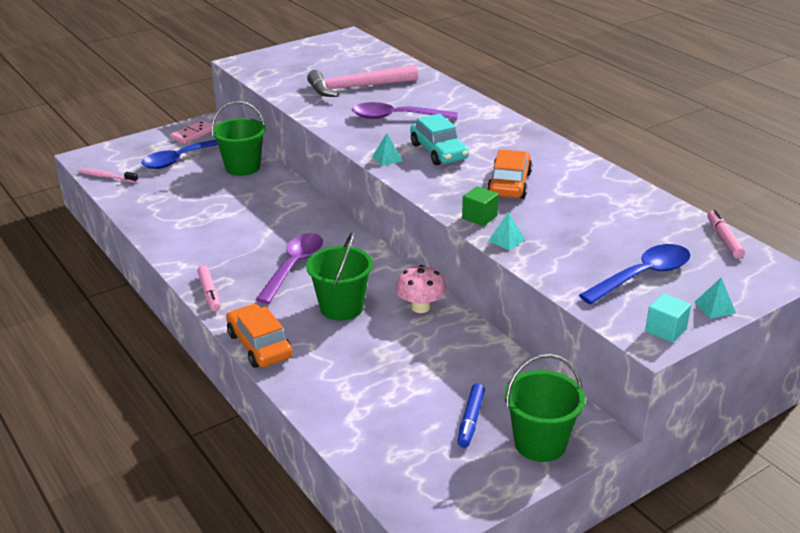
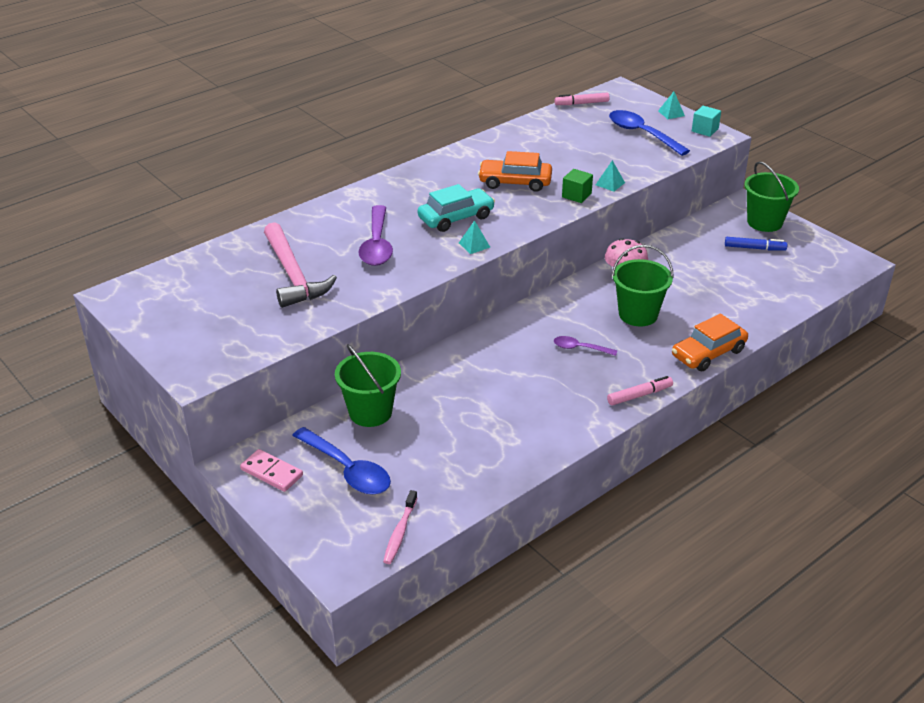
camera: 95 degrees left, 5 degrees up
(293, 267) = (580, 348): purple spoon -> purple spoon, size x0.55

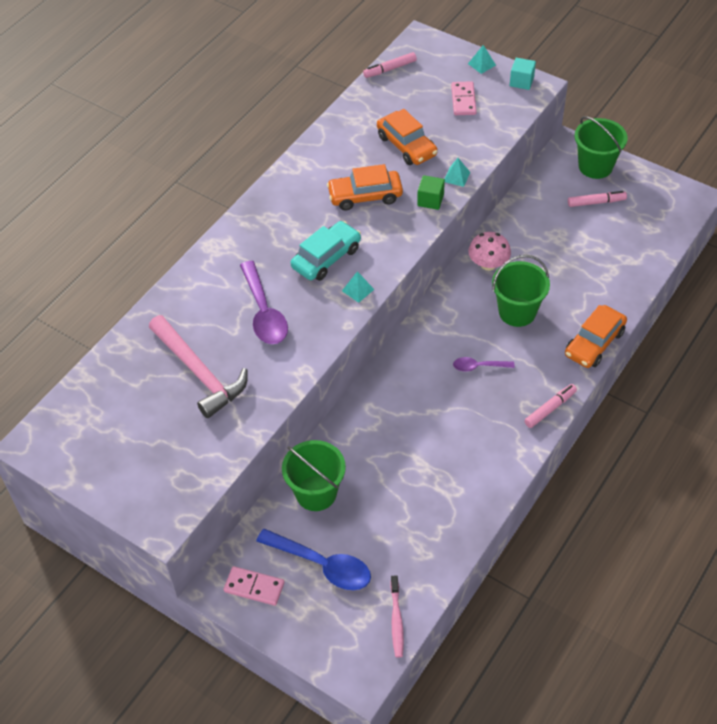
camera: 15 degrees left, 15 degrees up
(572, 155) = (406, 145): none -> orange car
(642, 134) = (463, 100): blue spoon -> pink domino
(754, 248) = (596, 202): blue marker -> pink marker

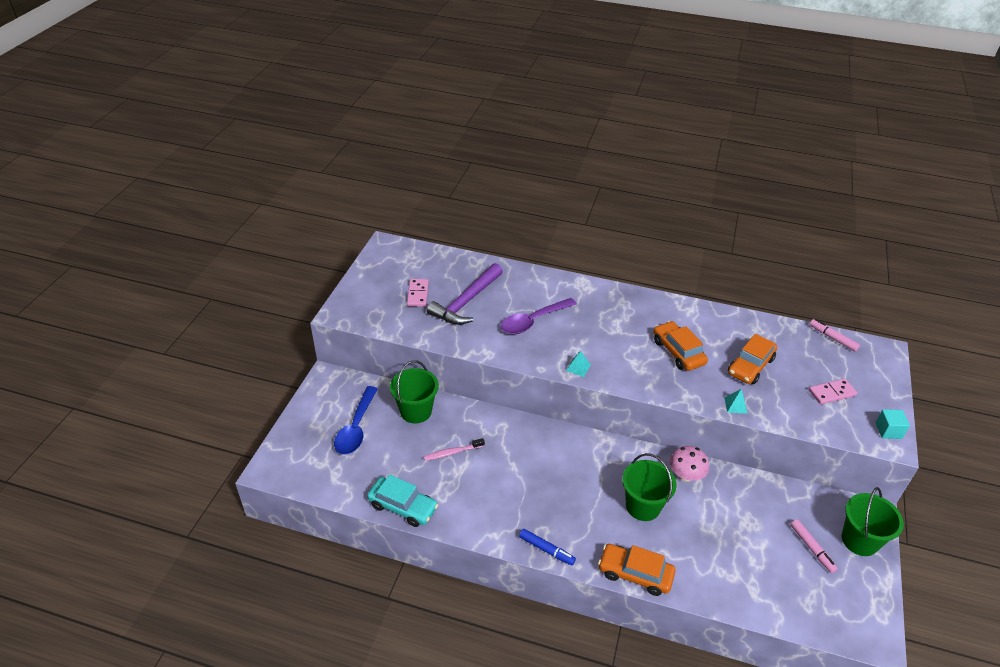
camera: 70 degrees right, 10 degrees down
(199, 372) = (466, 302): pink hammer -> purple hammer
(254, 587) = (331, 395): pink domino -> pink domino (418, 294)
(326, 258) = (601, 343): turquoise car -> turquoise car (403, 506)
(396, 620) = (317, 481): pink toothbrush -> pink toothbrush (452, 452)
(430, 200) = (698, 393): green cube -> none
(479, 366) = (571, 489): purple spoon -> none
(481, 64) = (888, 397): turquoise pyramid -> none
(550, 409) = (546, 549): pink marker -> blue marker

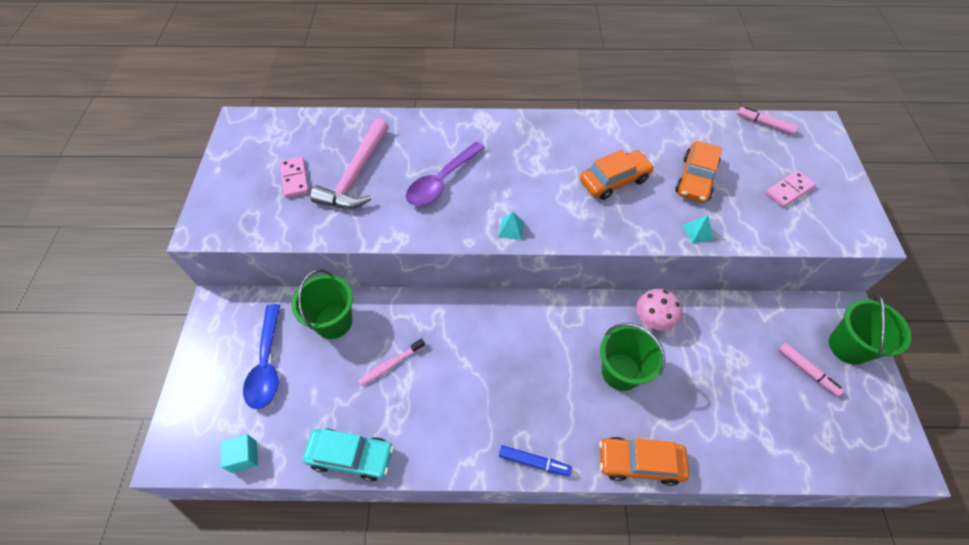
camera: 15 degrees left, 15 degrees up
(466, 302) = (356, 175): purple hammer -> pink hammer
(678, 352) = (614, 180): orange car -> orange car turned 105 degrees clockwise
(888, 430) = (861, 221): turquoise cube -> turquoise cube (244, 456)

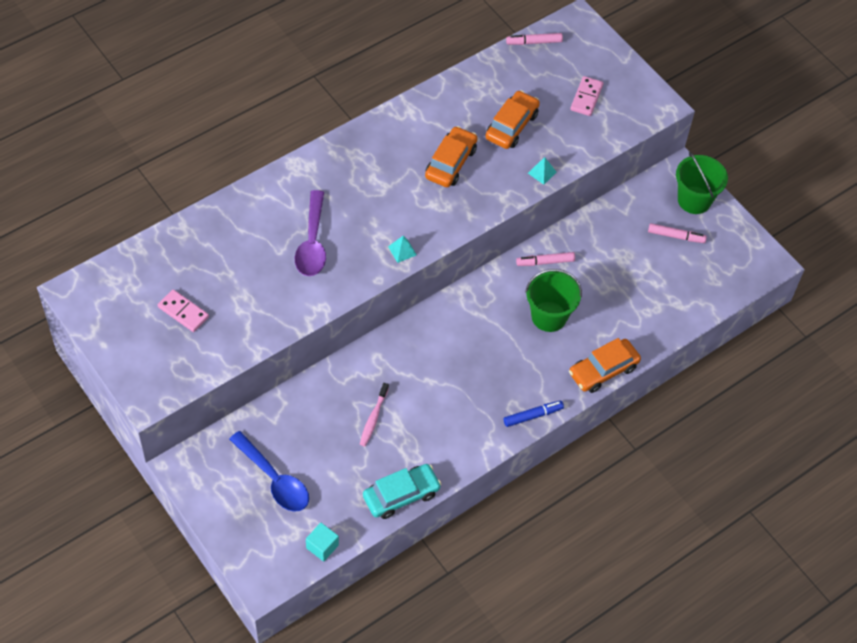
camera: 40 degrees left, 0 degrees up
(333, 322) = (297, 416): green bucket -> none
(356, 175) = (234, 278): pink hammer -> none
(653, 319) = (545, 262): pink mushroom -> pink marker
(695, 179) = (511, 126): orange car -> orange car turned 135 degrees counterclockwise

